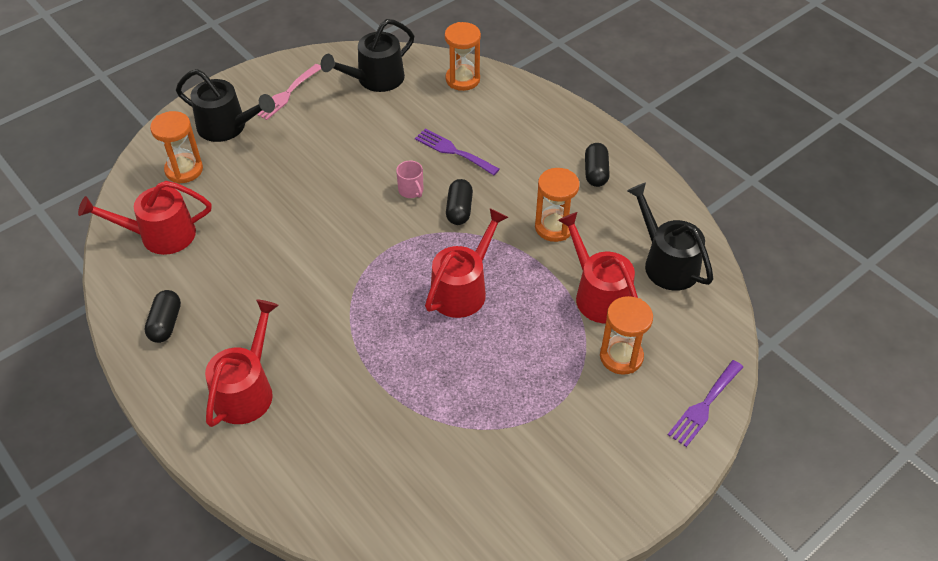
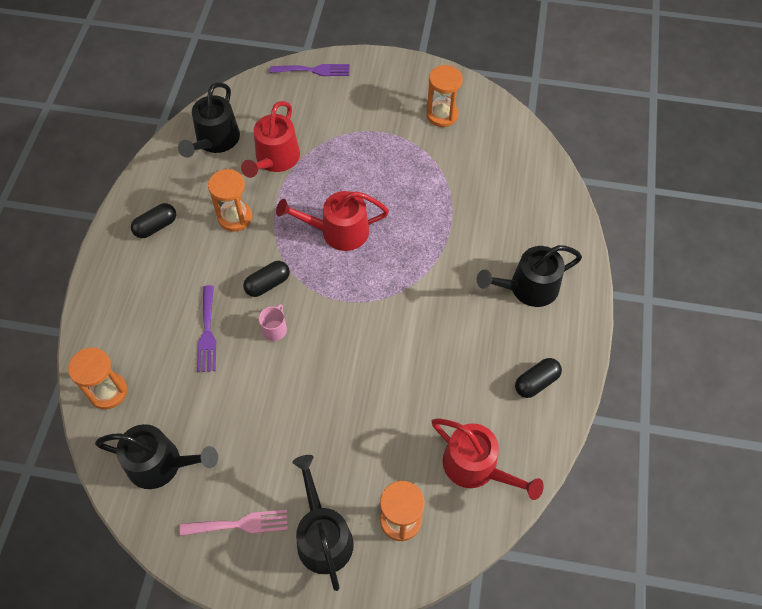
camera: 130 degrees left, 10 degrees up
(246, 390) = (528, 288): red watering can -> black watering can
(621, 357) = (314, 122): orange hourglass -> orange hourglass (442, 115)

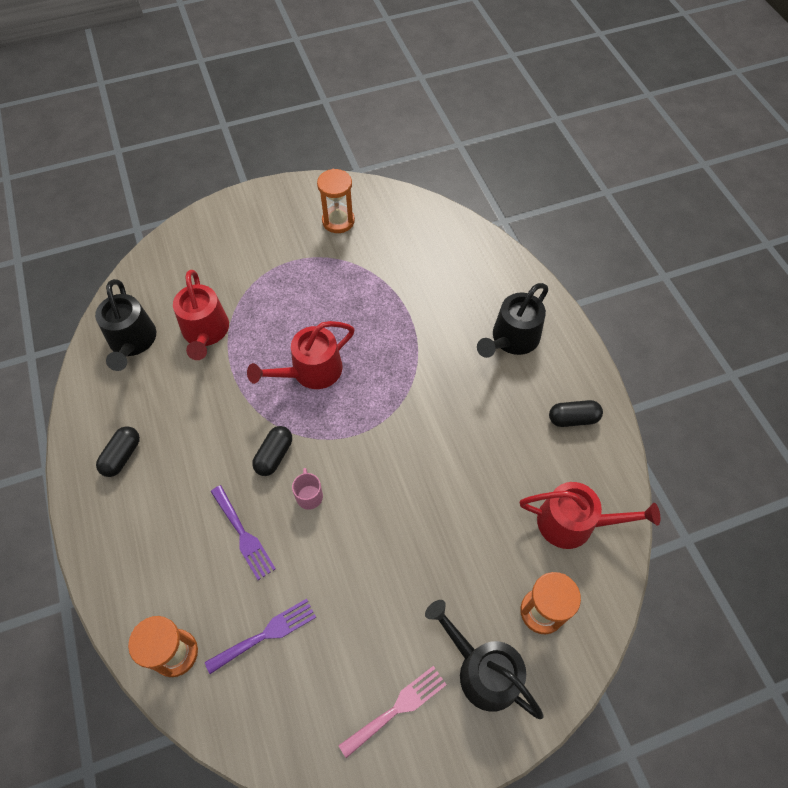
camera: 30 degrees left, 0 degrees up
(161, 464) = (279, 695): black watering can -> none
(235, 217) = (200, 407): orange hourglass -> none
(314, 70) = (191, 231): purple fork -> purple fork (266, 634)
(536, 382) = (573, 418): black capsule -> black capsule turned 60 degrees clockwise

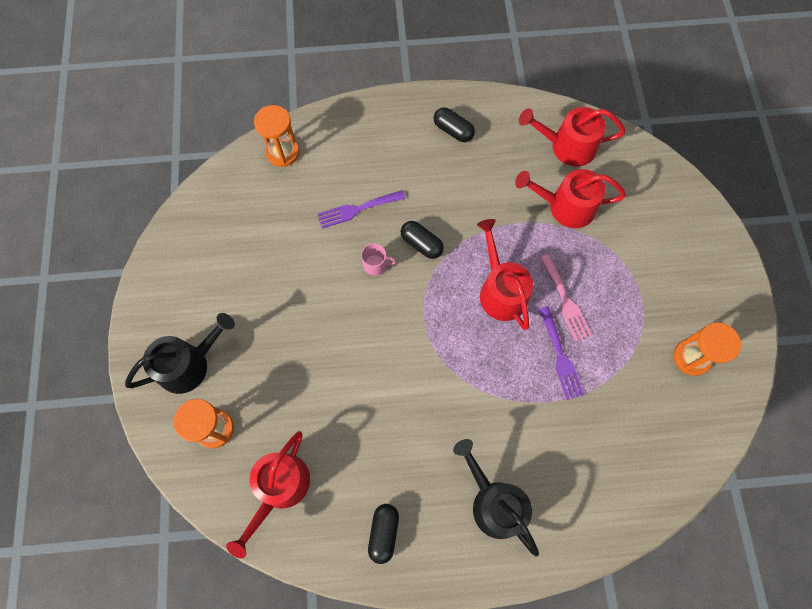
camera: 105 degrees right, 10 degrees up
(132, 342) = (567, 146): black watering can -> red watering can
(266, 634) = (274, 213): purple fork -> purple fork (560, 357)
(397, 708) = (188, 293): pink fork -> pink fork (565, 301)

